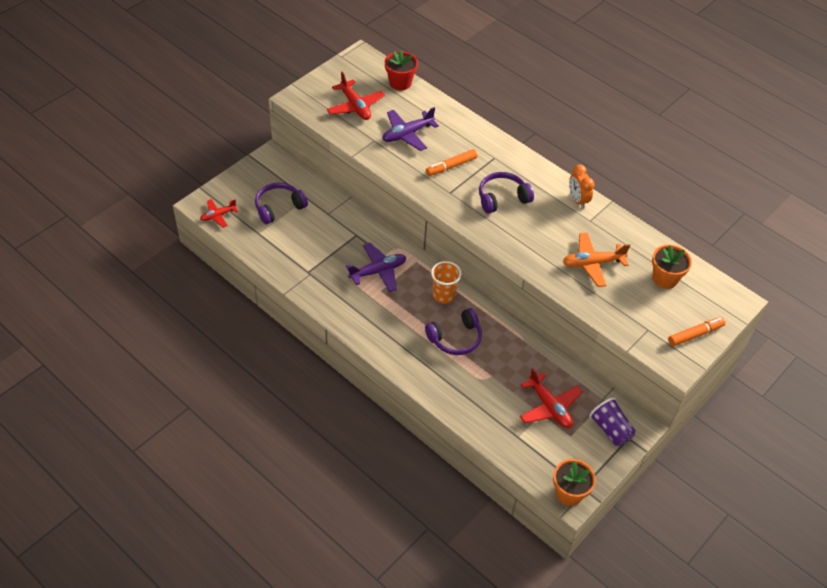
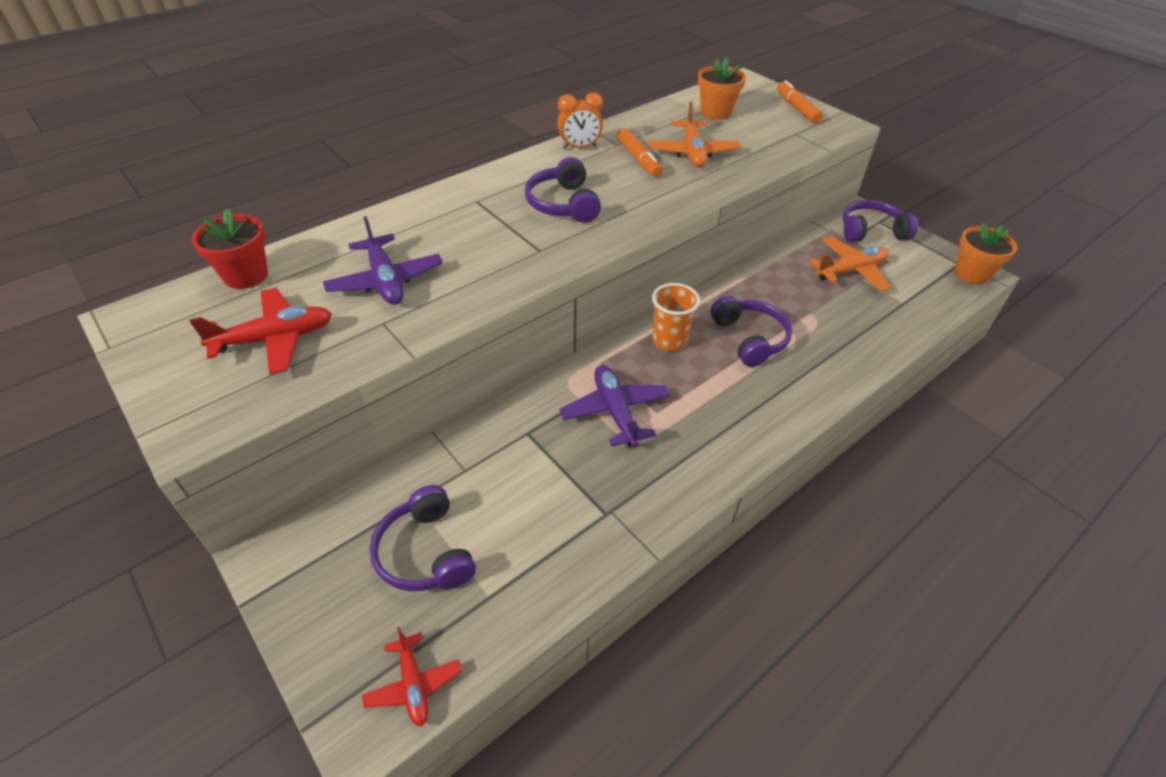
camera: 80 degrees left, 5 degrees down
(451, 166) = (481, 242): orange marker -> orange marker (638, 159)
(549, 407) = (850, 271): red plane -> orange plane
(610, 429) = (871, 231): purple cup -> purple headphones

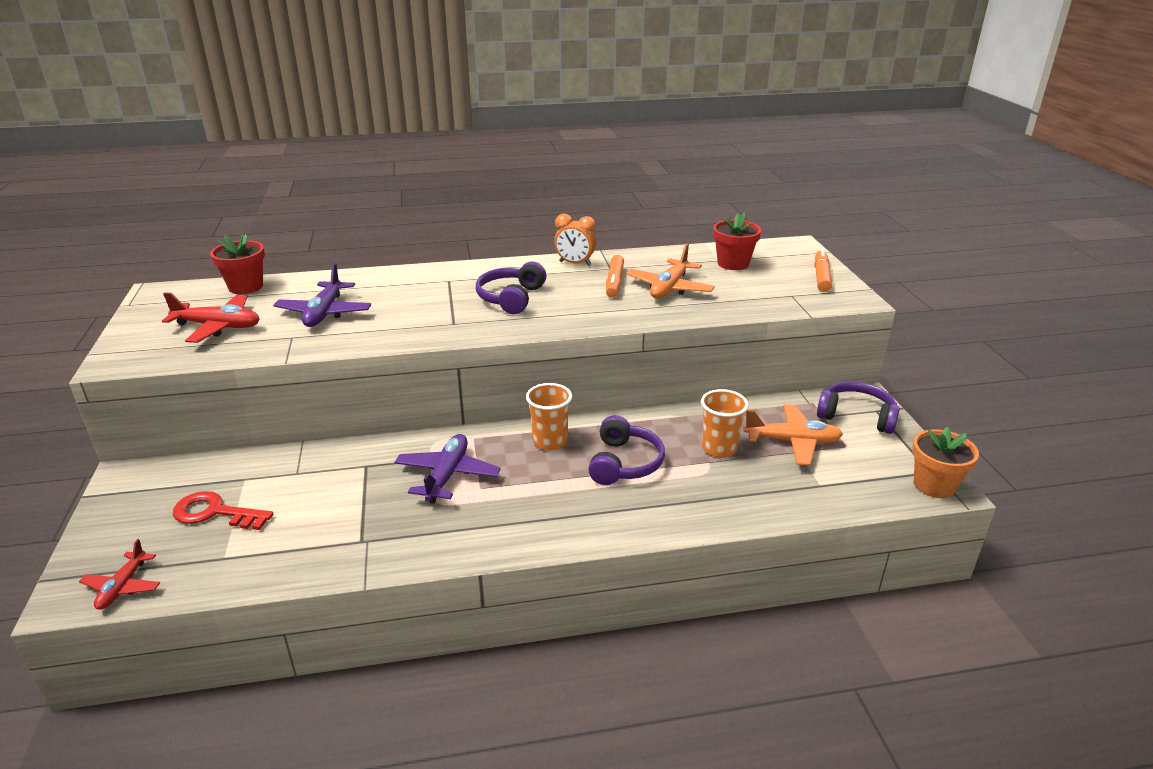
camera: 30 degrees right, 15 degrees down
(425, 552) = (215, 513): purple headphones -> red key
(715, 112) = (733, 263): orange flower pot -> red flower pot
(806, 297) = (719, 448): none -> orange cup

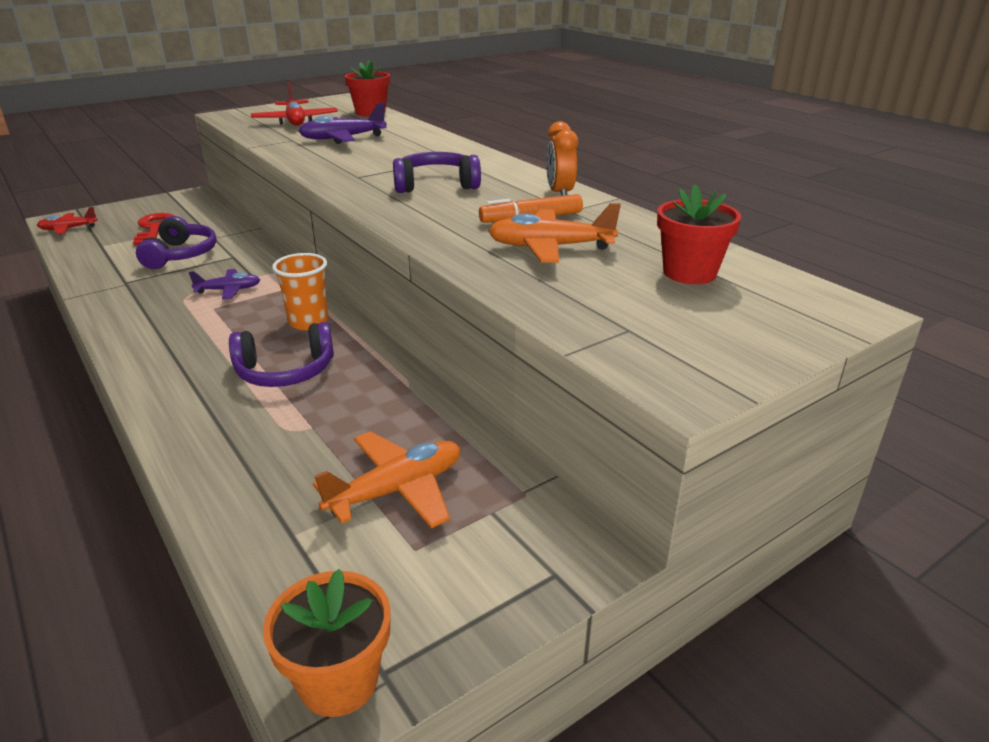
camera: 65 degrees right, 0 degrees up
(447, 475) = (229, 290): purple plane -> purple plane, size x0.64
(719, 448) = (347, 429): orange cup -> none
(792, 442) = (397, 490): orange plane -> orange plane turned 105 degrees counterclockwise
(821, 277) = (740, 346): orange marker -> none
(856, 416) = (517, 550): purple headphones -> purple headphones (181, 255)

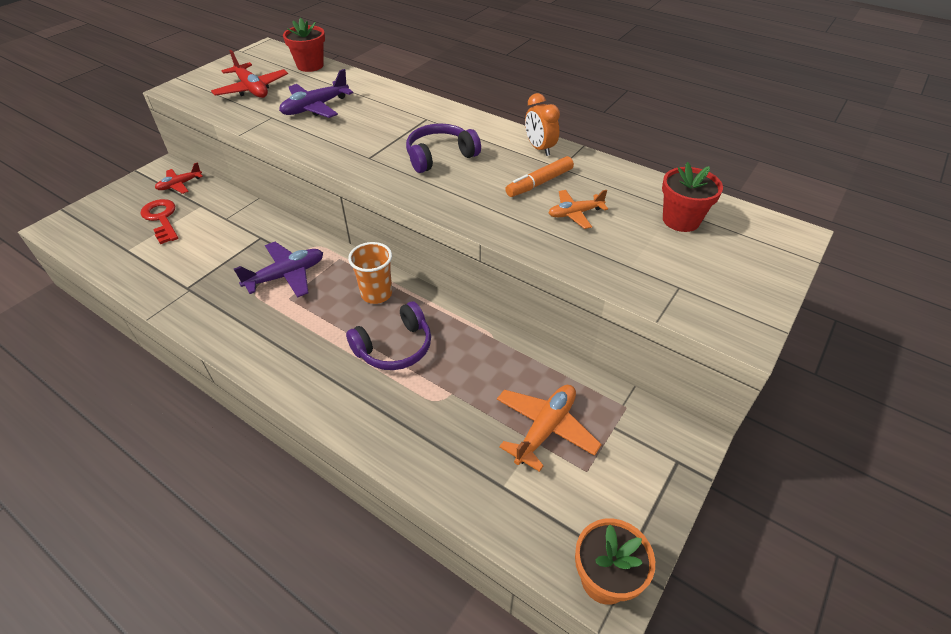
camera: 20 degrees left, 15 degrees up
(68, 229) = (76, 236): red plane -> red plane (180, 185)
(181, 255) = (212, 245): purple headphones -> none
(229, 290) = (286, 276): purple plane -> purple plane, size x1.57
(550, 247) = (575, 214): orange plane -> orange plane, size x0.64

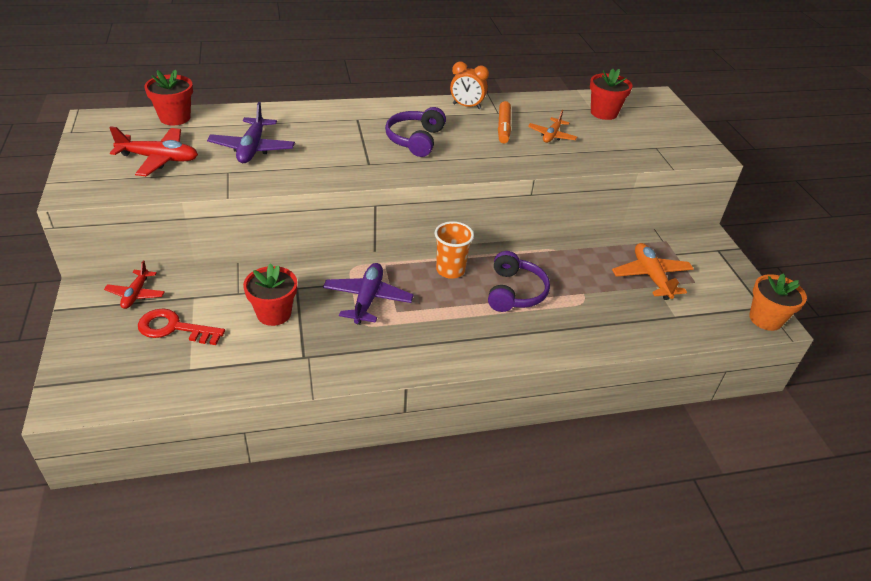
camera: 50 degrees left, 5 degrees down
(220, 246) = (274, 313): none -> red flower pot

